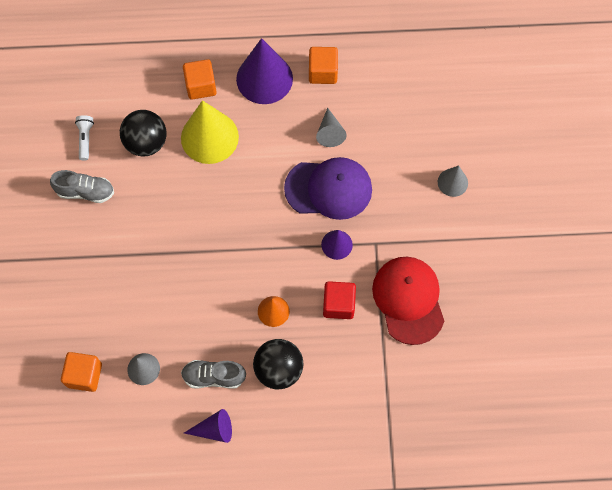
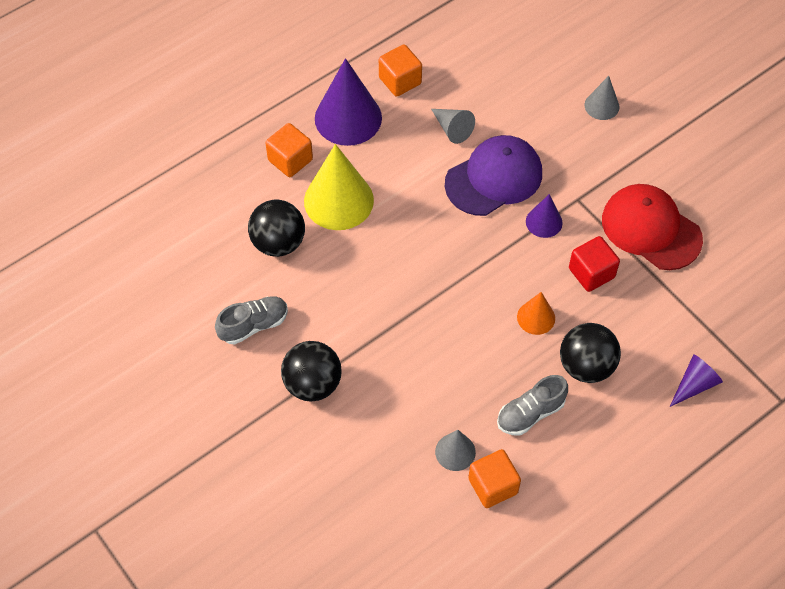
camera: 35 degrees left, 10 degrees down
(84, 375) = (400, 497): orange cube -> orange cube (493, 486)
(85, 139) = (211, 276): white flashlight -> none
(90, 258) = (312, 384): none -> black ball
(214, 429) = (573, 461): purple cone -> purple cone (694, 384)

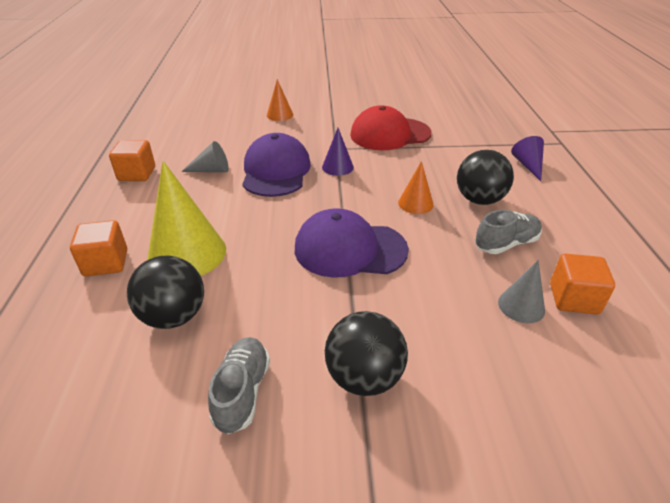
camera: 55 degrees left, 20 degrees down
(348, 118) = (123, 211): purple cone -> none
(430, 303) = (350, 249): none -> purple cap
(530, 413) = (506, 244): grey shoe -> grey shoe turned 120 degrees counterclockwise
(591, 273) = (400, 166): red cube -> none
(601, 106) = (280, 115): grey cone -> orange cone

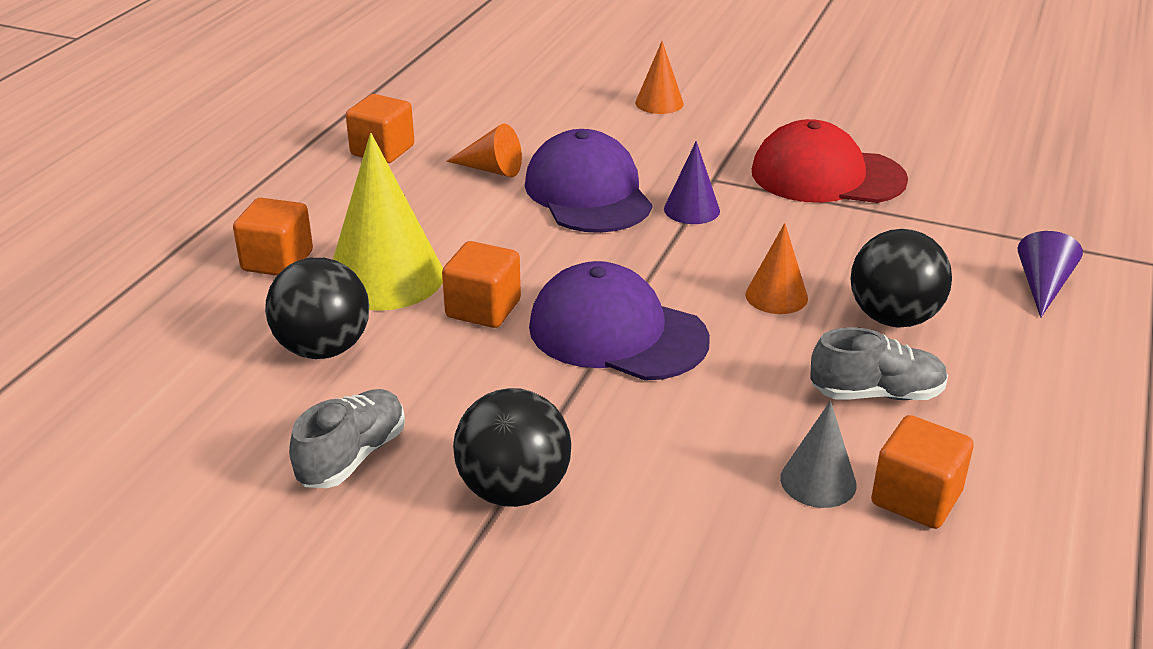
camera: 25 degrees right, 5 degrees down
(211, 170) = (491, 169): grey cone -> orange cone
(262, 257) = (483, 309): none -> orange cube
(276, 171) = (588, 193): purple cap -> purple cap turned 45 degrees counterclockwise

